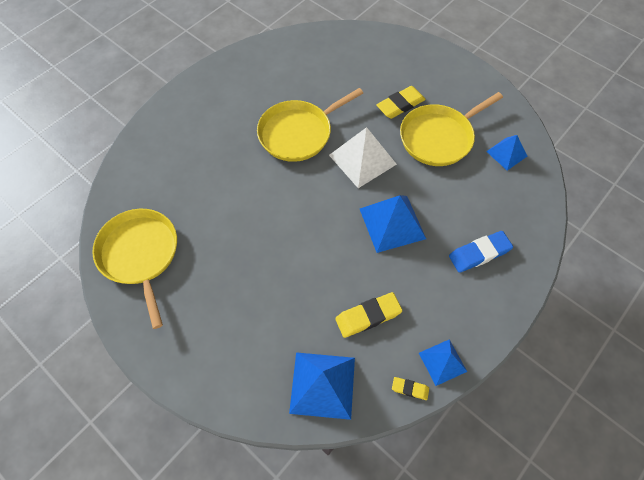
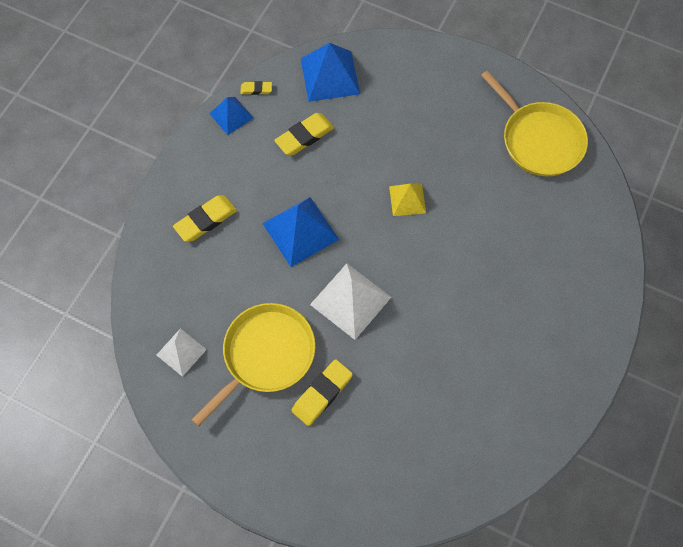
camera: 165 degrees right, 5 degrees up
(287, 228) = (407, 199): none -> yellow pyramid
(298, 133) = (436, 318): yellow pan -> none
(479, 253) = (206, 220): blue eraser -> yellow eraser
(506, 153) = (181, 352): blue pyramid -> white pyramid

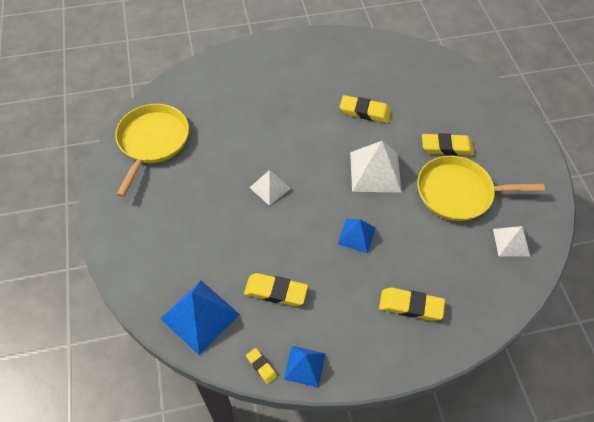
camera: 130 degrees left, 10 degrees down
(300, 231) = (356, 235): blue pyramid -> blue pyramid, size x0.60
(407, 199) = (270, 187): yellow pyramid -> white pyramid
(430, 353) = (365, 112): none -> yellow eraser

